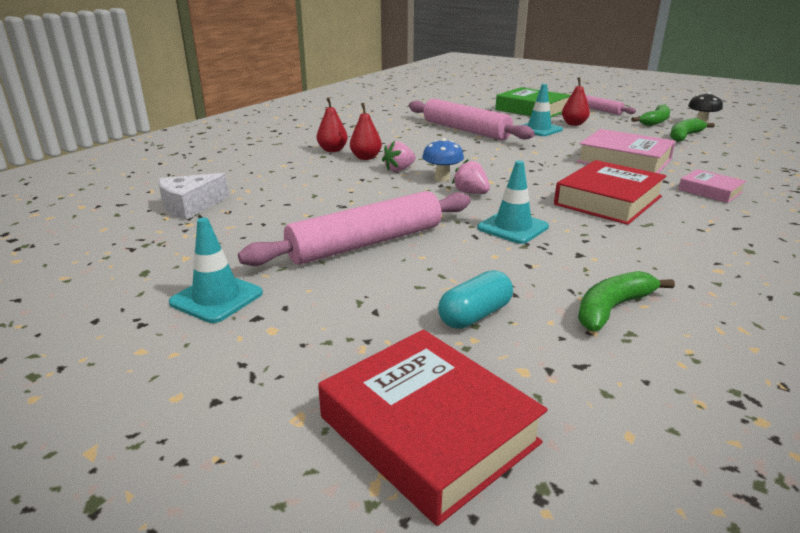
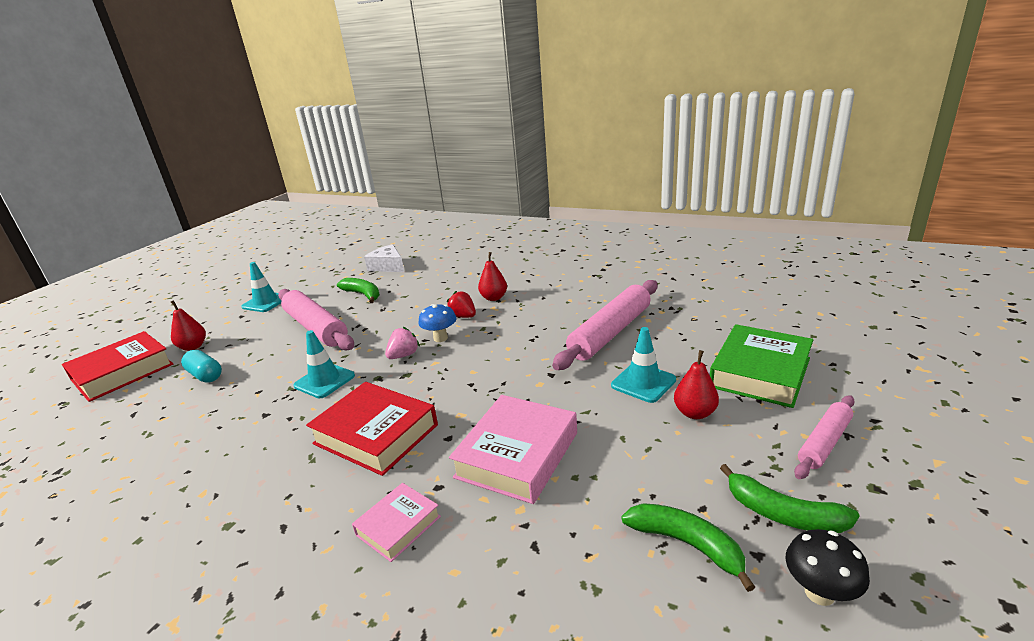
camera: 85 degrees right, 0 degrees up
(332, 150) = (511, 282): red pear -> red pear (193, 347)
(399, 169) = (463, 316): pink strawberry -> red strawberry
(612, 308) = (180, 428): green banana -> green banana (363, 294)

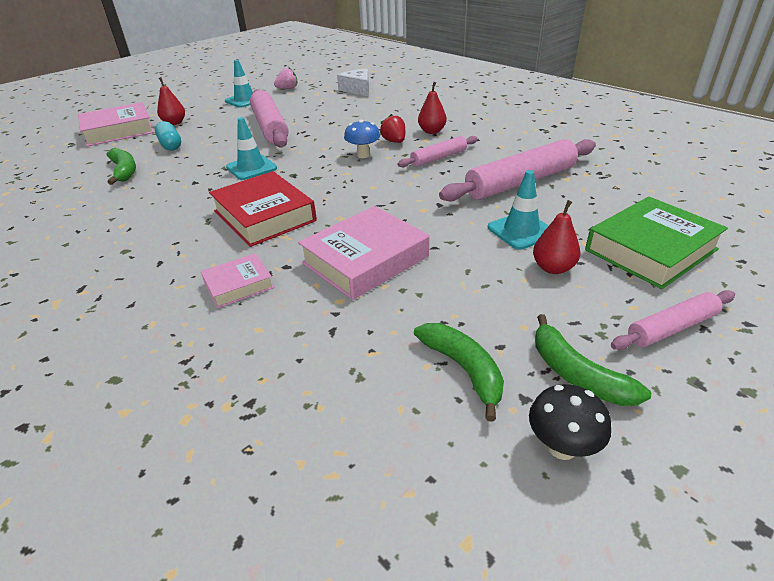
camera: 20 degrees right, 10 degrees up
(122, 372) = (118, 131): red book -> pink book
(363, 294) = (323, 108): green banana -> green banana (124, 171)
(404, 355) = (324, 162): pink strawberry -> pink strawberry (287, 89)
(518, 325) = (438, 158): none -> pink rolling pin

